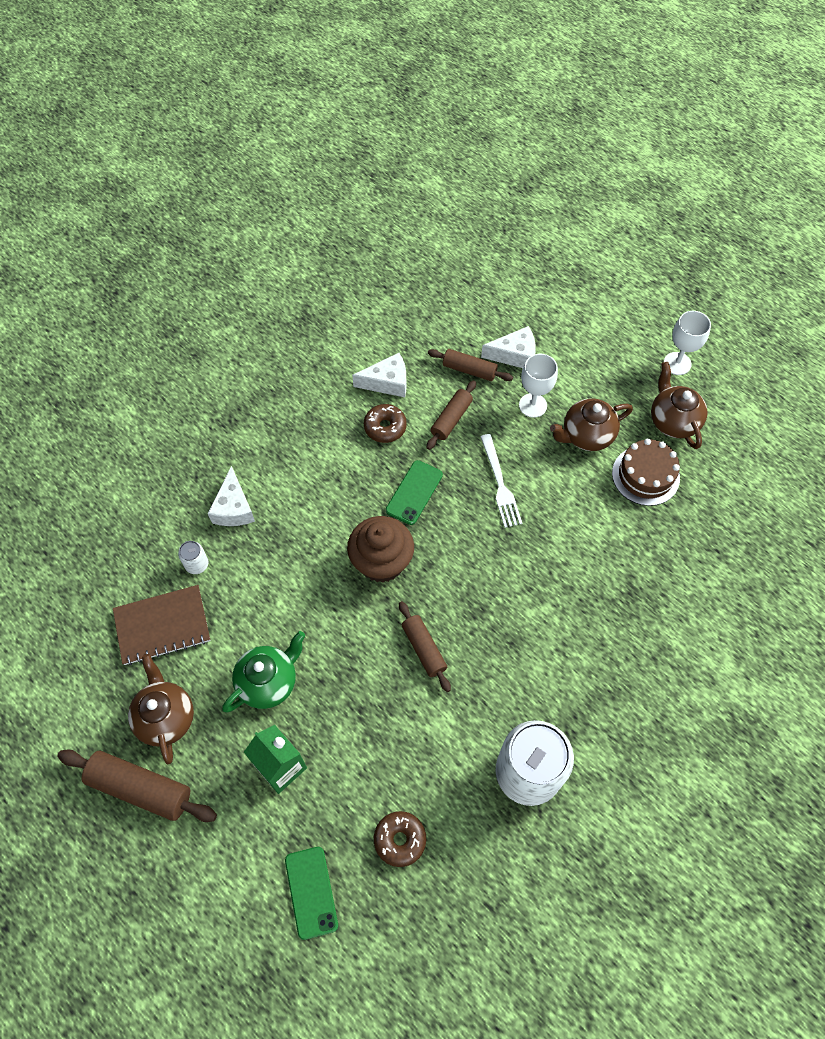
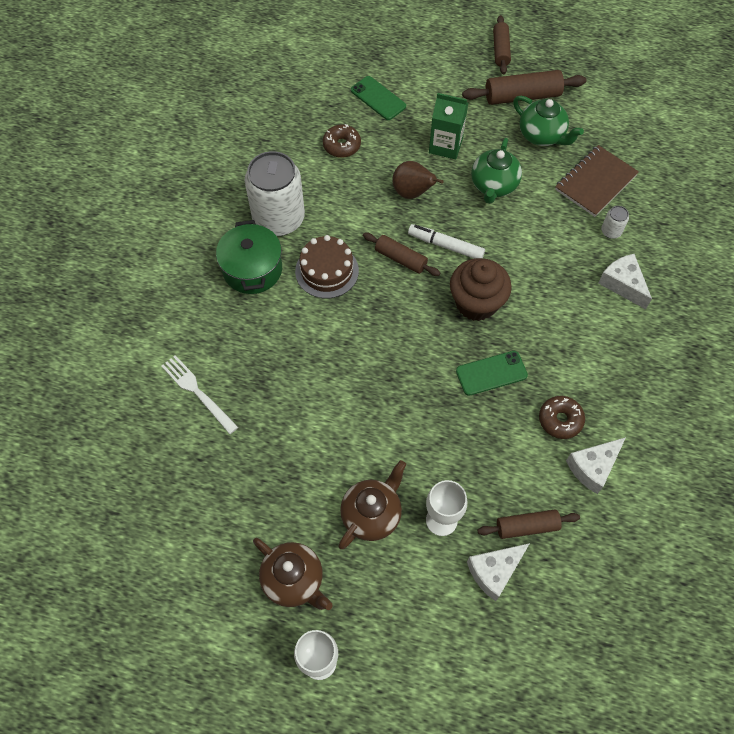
camera: 150 degrees right, 0 degrees up
(166, 717) = (542, 136): brown teapot -> green teapot
(360, 723) = (412, 193): none -> brown pear
(368, 638) = (445, 245): none -> white marker
(414, 492) = (491, 373): green phone -> green phone turned 75 degrees clockwise
(451, 419) = (508, 461): brown rolling pin -> brown rolling pin (500, 50)
(500, 484) = (423, 420): white fork -> white fork (197, 392)
(586, 722) = (252, 269): none -> green pot
(645, 475) = (295, 501): brown cake -> brown cake (327, 271)

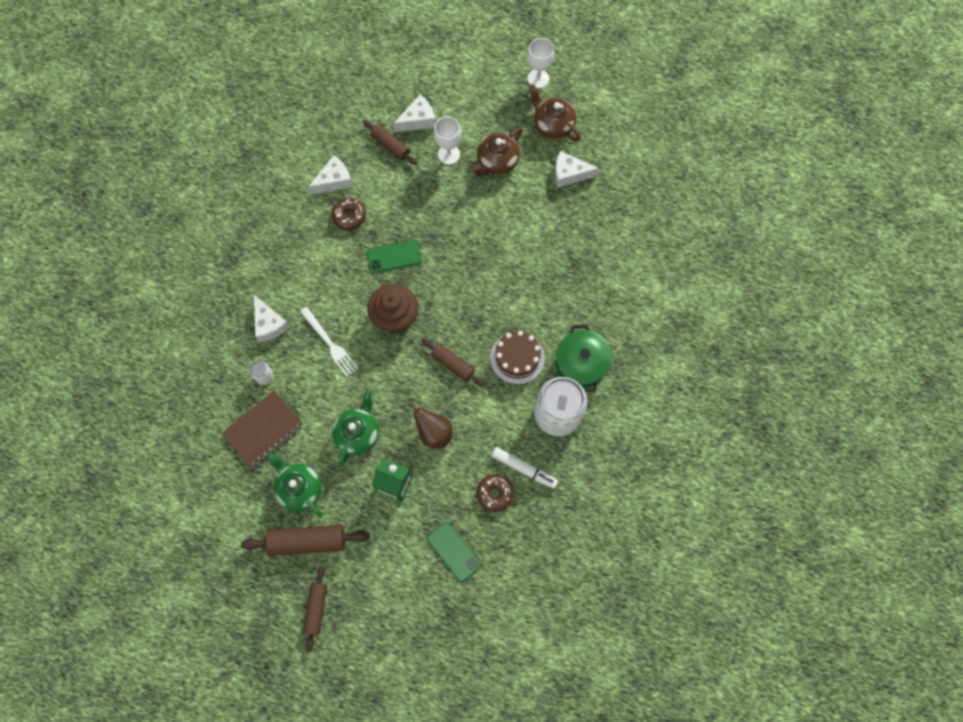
camera: 175 degrees left, 10 degrees up
(197, 392) = (623, 260): white fork -> white fork (330, 343)
(268, 505) = (569, 174): none -> white cheese
(445, 245) = (412, 374): white marker -> white marker (524, 469)
(527, 526) = (390, 145): brown rolling pin -> brown rolling pin turned 45 degrees clockwise

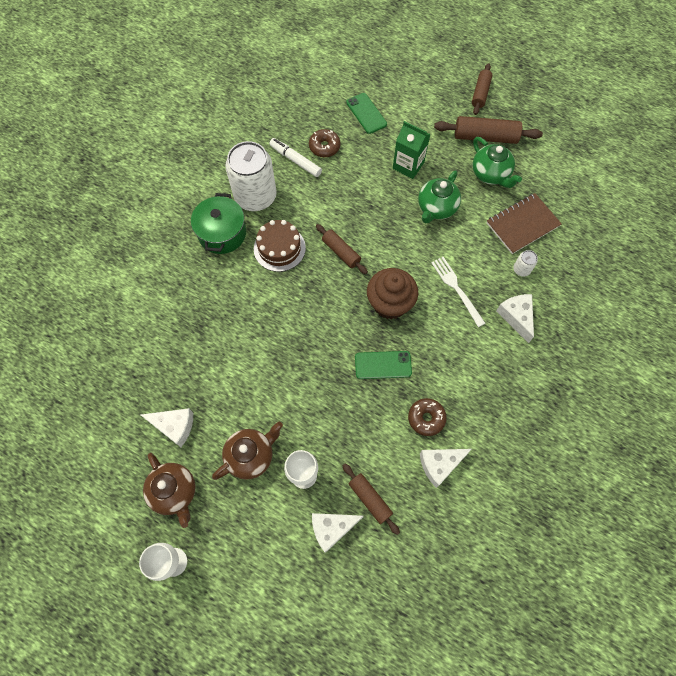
camera: 170 degrees left, 5 degrees down
(433, 432) = (368, 199): brown pear -> none

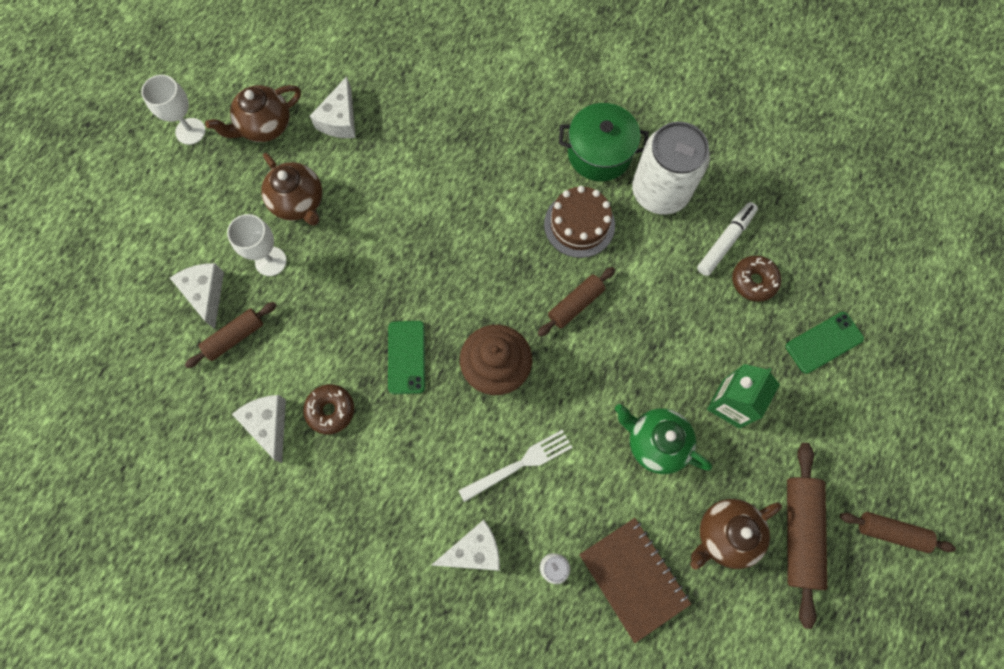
camera: 90 degrees right, 5 degrees up
(490, 174) = (725, 534): green teapot -> brown teapot

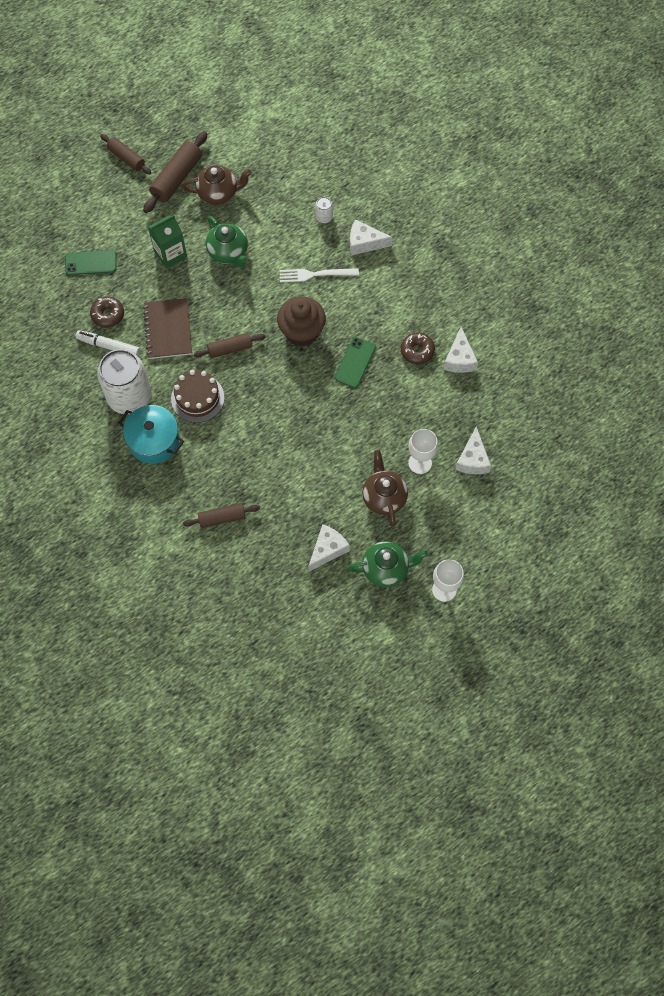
camera: 155 degrees left, 5 degrees down
(235, 337) = (462, 421): brown rolling pin -> brown rolling pin (222, 518)
(265, 126) = (386, 569): brown teapot -> green teapot
(599, 153) = (154, 441): green pot -> turquoise pot
(633, 578) = (282, 194): brown notebook -> brown notebook (168, 330)
(725, 241) = (108, 346): white marker -> white marker turned 45 degrees clockwise

